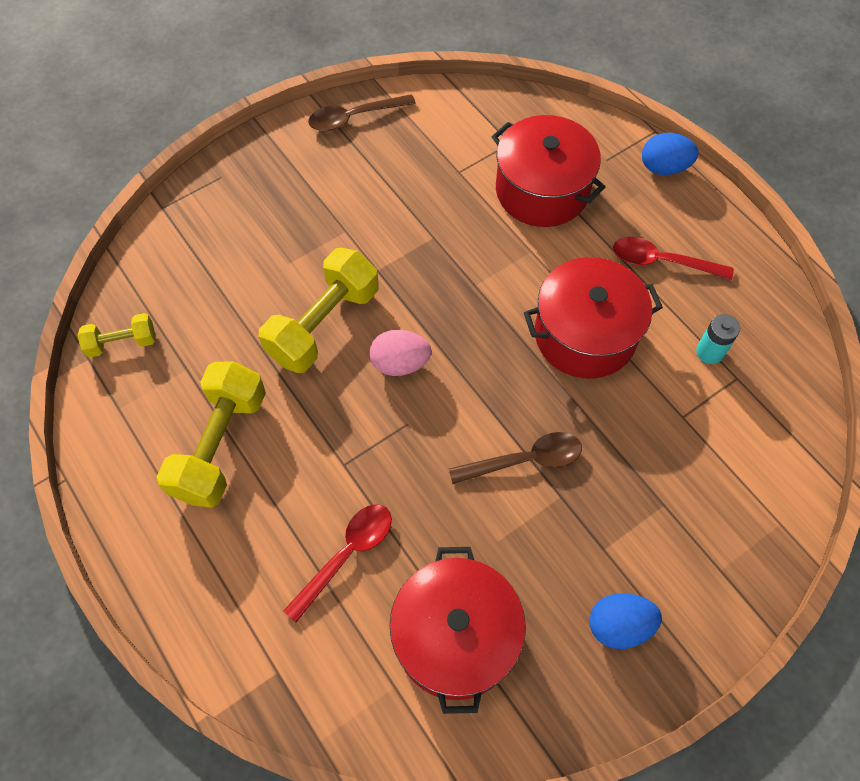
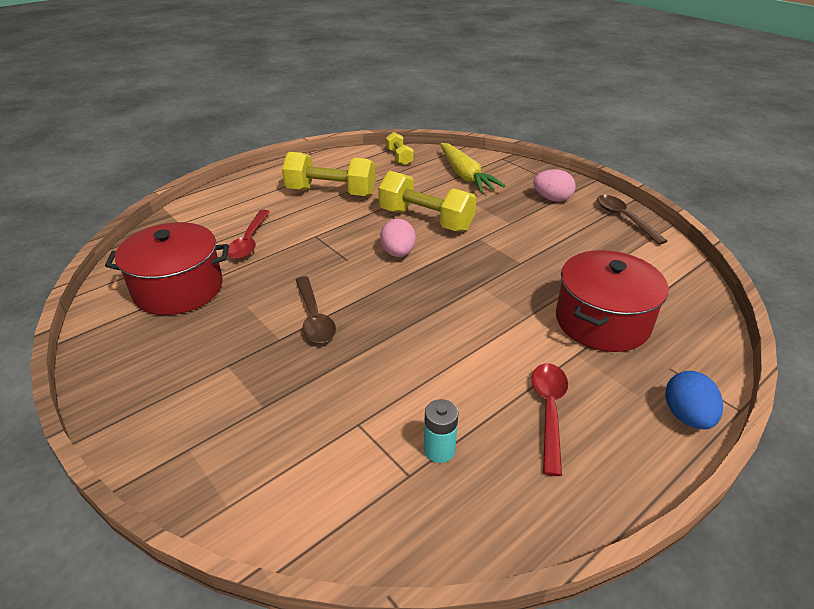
camera: 85 degrees right, 25 degrees down
(207, 261) = (465, 176): none -> yellow carrot
(294, 175) = (552, 199): none -> pink egg
(346, 555) = (249, 241): red spoon -> red spoon turned 60 degrees clockwise
(585, 334) = (443, 352): red pot -> none
(619, 625) = (158, 374): blue egg -> none

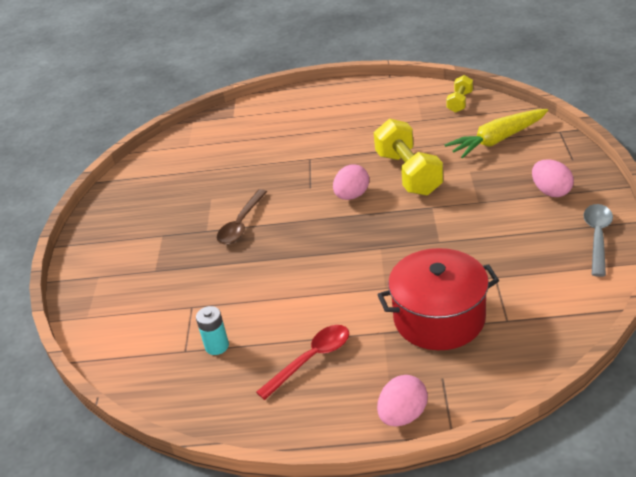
camera: 45 degrees right, 0 degrees up
(178, 288) = (185, 169): red pot -> none
(249, 241) = (261, 147): red spoon -> none
(331, 192) = (363, 122): yellow dumbbell -> none
(465, 176) = (497, 140): yellow carrot -> yellow carrot turned 45 degrees clockwise
(624, 218) = (597, 237): brown spoon -> grey spoon
(686, 416) = (403, 415): blue egg -> pink egg

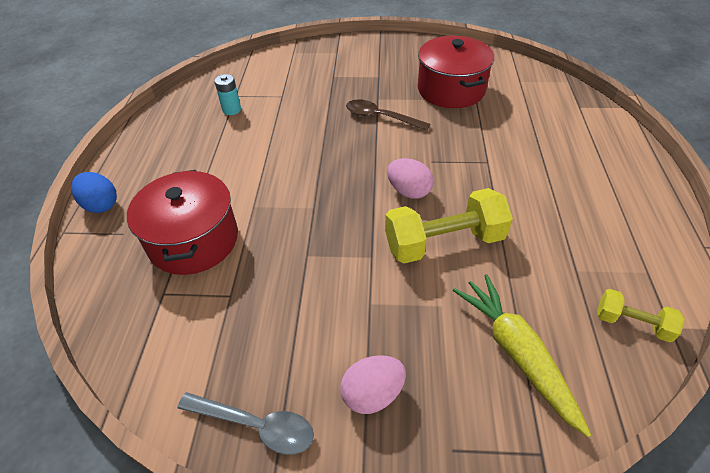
camera: 90 degrees right, 10 degrees up
(196, 184) = (451, 89): none -> red pot
(311, 359) = (190, 157): red spoon -> none
(403, 415) = (101, 205): pink egg -> blue egg

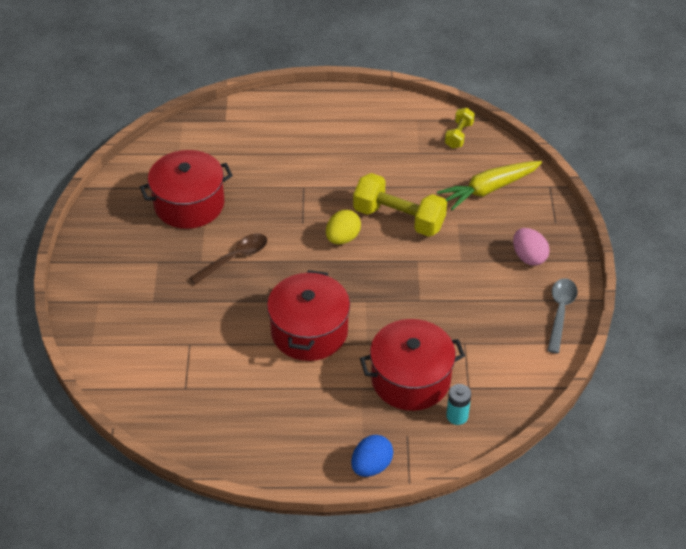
camera: 95 degrees left, 0 degrees up
(231, 110) = (214, 386): turquoise battery -> turquoise battery (457, 416)
(279, 165) = (309, 331): none -> red pot
(380, 117) = (235, 258): brown spoon -> brown spoon turned 150 degrees counterclockwise
(409, 191) = (342, 238): pink egg -> yellow egg
(444, 242) = (399, 218): yellow dumbbell -> yellow dumbbell turned 45 degrees counterclockwise

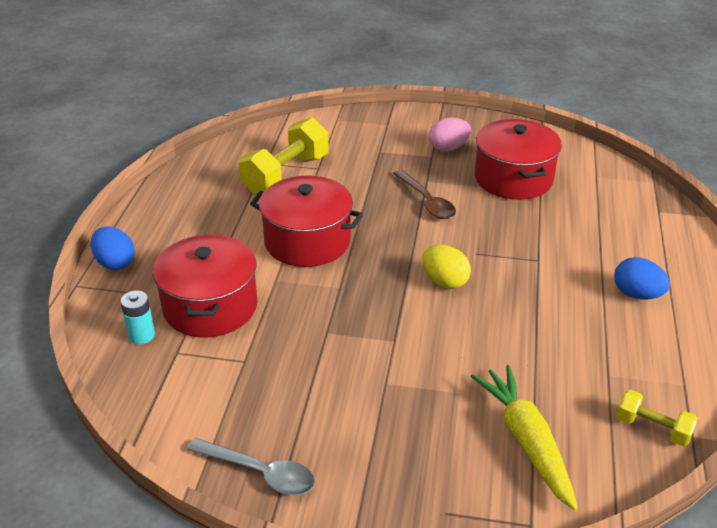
camera: 100 degrees right, 10 degrees down
(332, 136) = (637, 294): none -> blue egg
(399, 218) = (473, 335): yellow dumbbell -> yellow dumbbell (286, 175)
(528, 257) = (376, 460): pink egg -> pink egg (448, 148)

